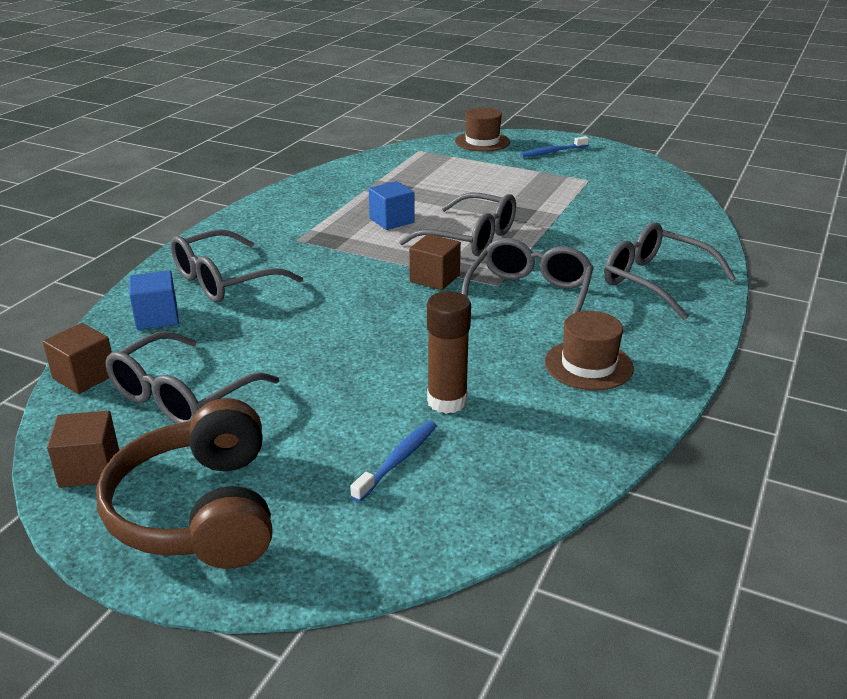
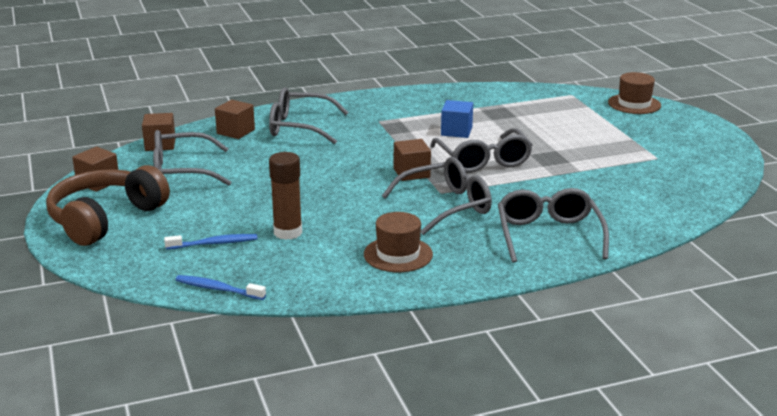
camera: 45 degrees right, 5 degrees down
(157, 317) = (235, 132): blue cube -> brown cube
(553, 152) = (675, 129): blue toothbrush -> blue toothbrush (218, 289)

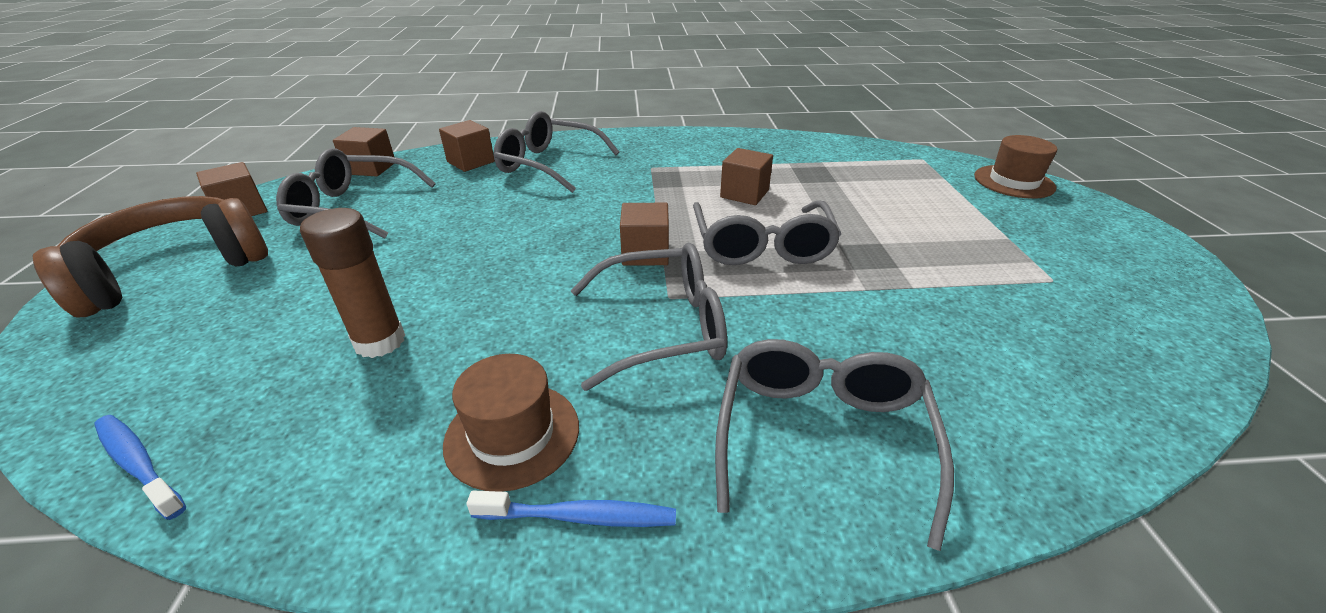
camera: 15 degrees right, 10 degrees up
(213, 244) = (253, 345): blue toothbrush -> blue toothbrush (578, 516)
(456, 131) = (744, 194): blue cube -> brown cube

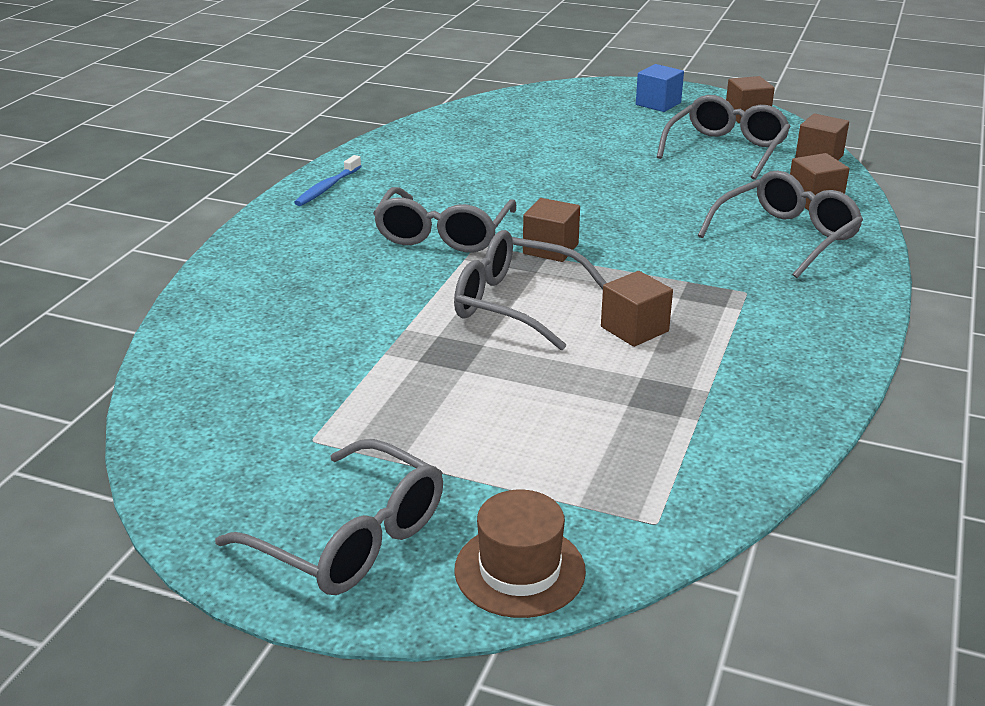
camera: 115 degrees right, 5 degrees down
(139, 464) = (467, 110): blue toothbrush -> none
(175, 270) = (658, 104): brown headphones -> blue cube
(380, 341) = (516, 154): brown glue stick -> none
(512, 434) = (397, 180): brown hat -> none
(821, 436) = (296, 256): grey glasses -> grey glasses (351, 539)

